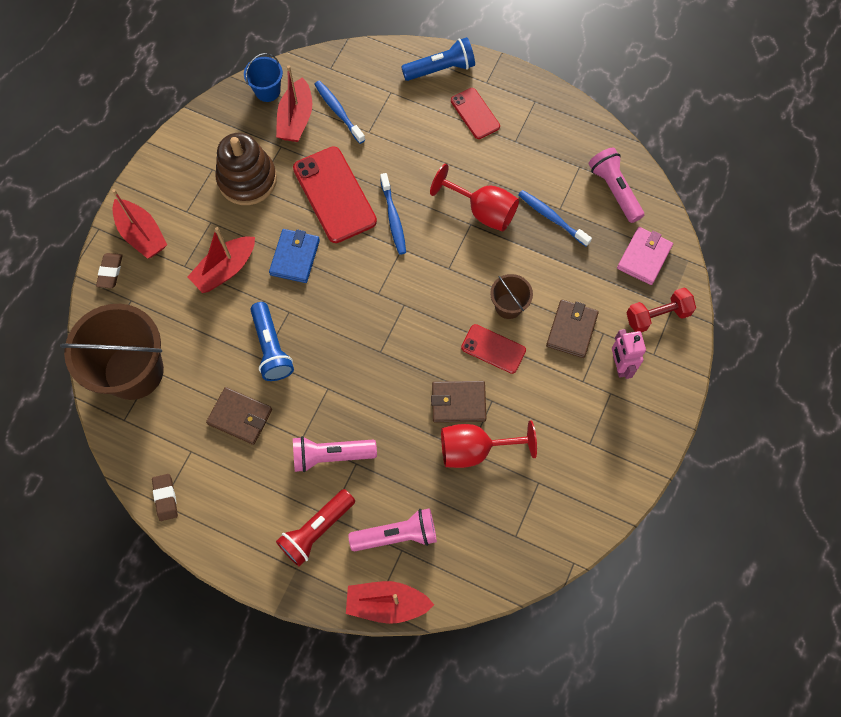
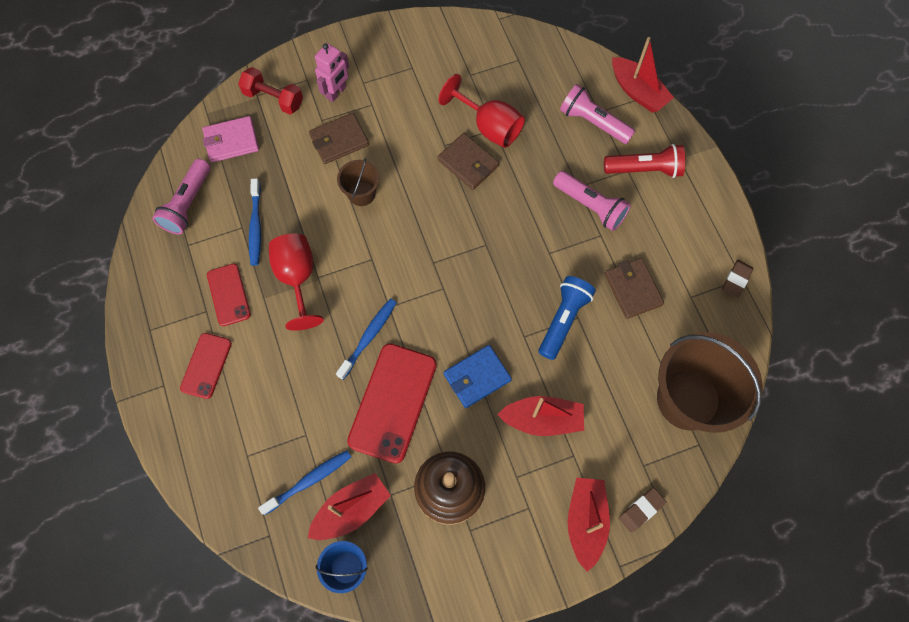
camera: 135 degrees left, 0 degrees up
(338, 111) = (309, 481): blue toothbrush -> blue toothbrush turned 135 degrees counterclockwise
(441, 69) = (182, 436): blue flashlight -> none
(493, 349) = (405, 175): red phone -> red phone (229, 295)

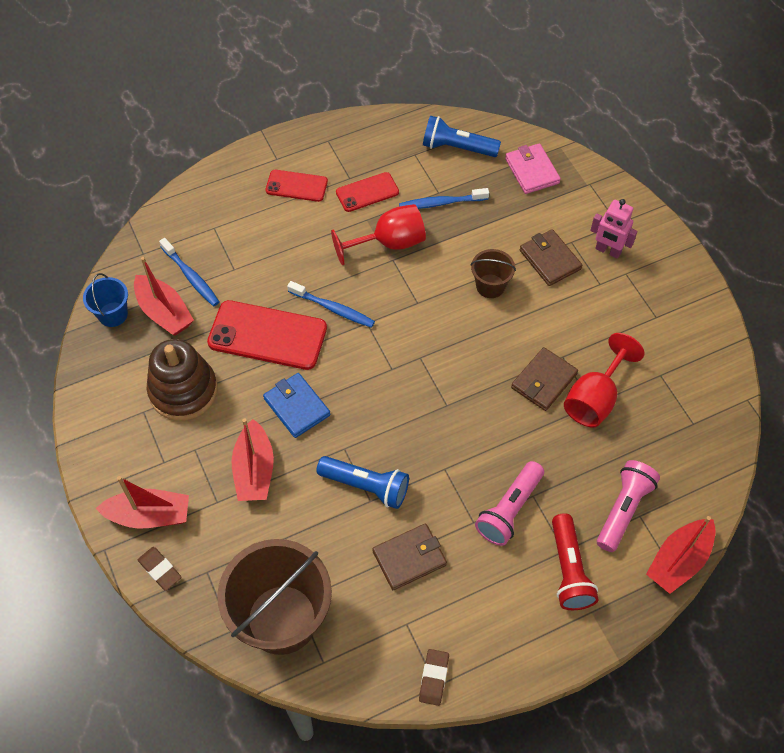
camera: 85 degrees right, 10 degrees down
(188, 204) = (457, 148): pink flashlight -> blue flashlight
(273, 99) = (588, 198): red dumbbell -> none
(736, 280) = (433, 678): brown eraser -> brown eraser turned 75 degrees clockwise

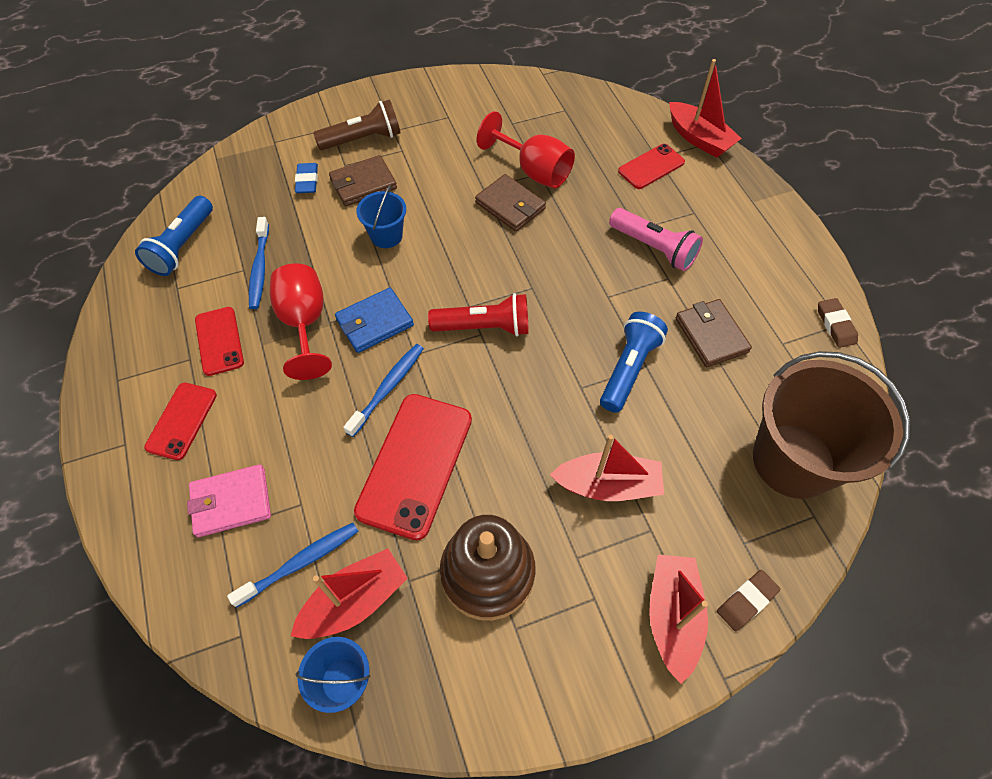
camera: 85 degrees left, 0 degrees up
(297, 407) = (523, 434): blue wallet -> blue wallet (375, 322)
(433, 678) = (835, 325): brown eraser -> brown eraser turned 60 degrees clockwise
(490, 286) = (386, 236): brown bucket -> blue bucket
(532, 171) = (241, 184): pink wallet -> pink wallet (231, 502)
(545, 217) = (307, 181): none -> blue eraser
(569, 570) = (714, 211): red flashlight -> red flashlight (484, 327)
(608, 251) = (363, 139): pink robot -> brown flashlight
(623, 509) = (651, 167): pink flashlight -> red phone

